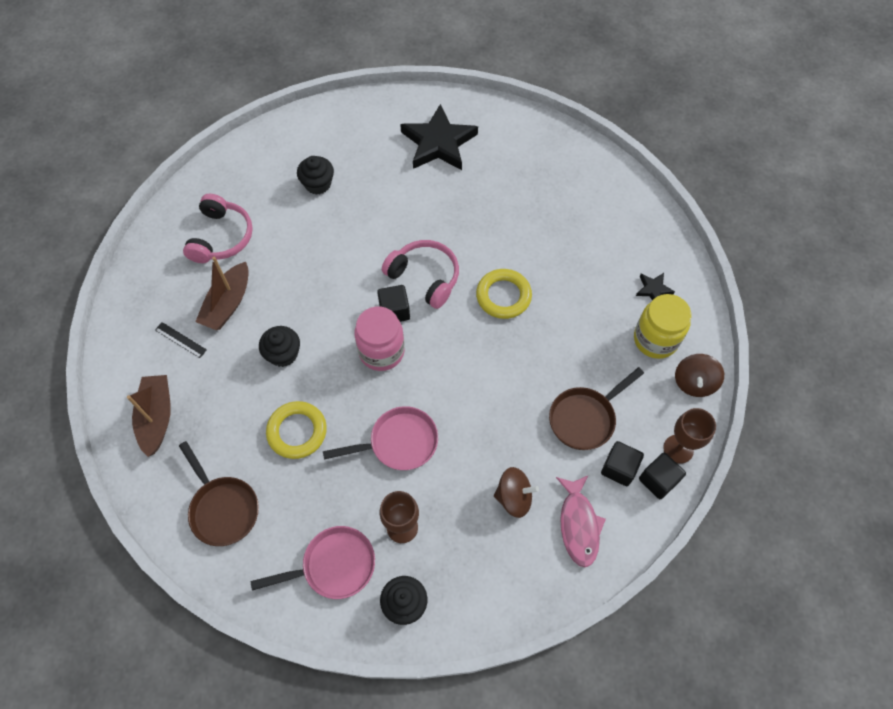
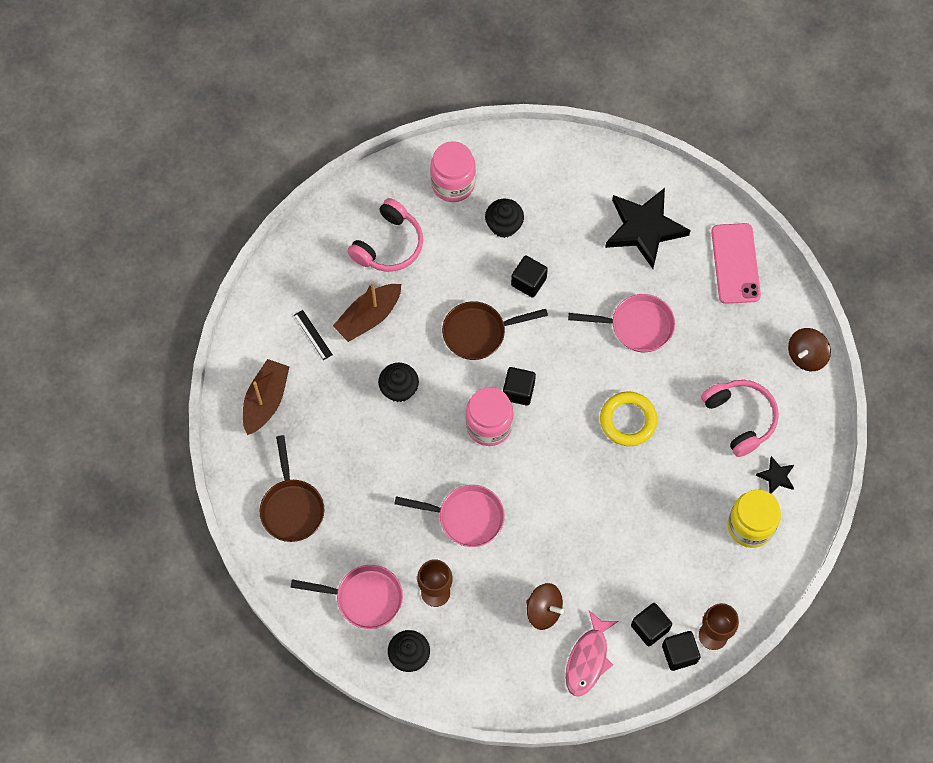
camera: 25 degrees right, 5 degrees up
(258, 169) = (453, 184): none -> pink jar
(297, 431) = (381, 467): yellow ring -> none
(360, 219) = (528, 282): none -> black cube
(425, 277) = (562, 369): pink headphones -> pink headphones (740, 418)
(471, 218) = (637, 326): none -> pink pan
(526, 140) = (735, 263): none -> pink phone
(585, 418) = (643, 570): brown pan -> brown pan (478, 332)
(694, 382) = (763, 582): brown spinning top -> brown spinning top (806, 356)

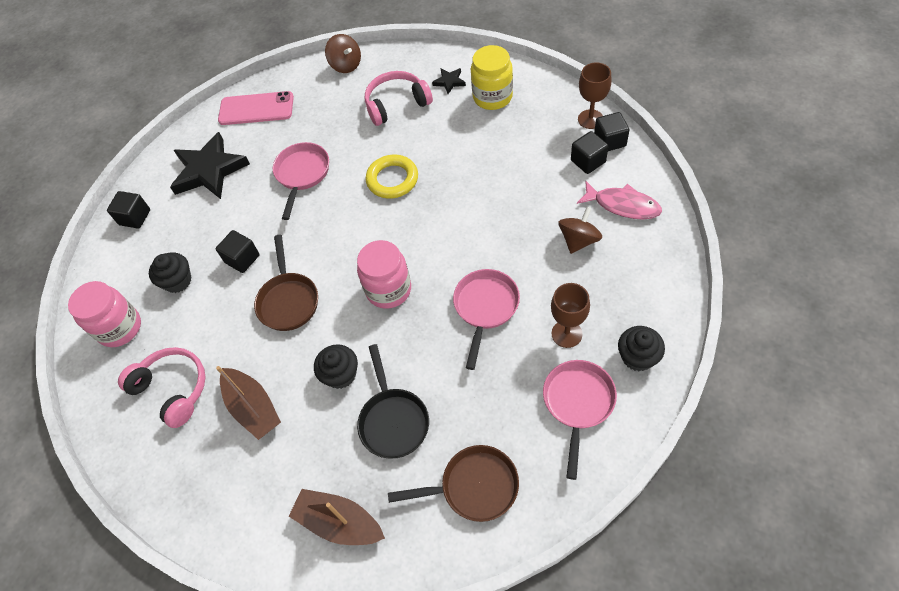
camera: 80 degrees left, 10 degrees down
(313, 335) = (264, 469): black ruler -> none
(353, 438) = (393, 421): none -> black pan
(518, 391) = (355, 265): black cube -> black cube (135, 217)

